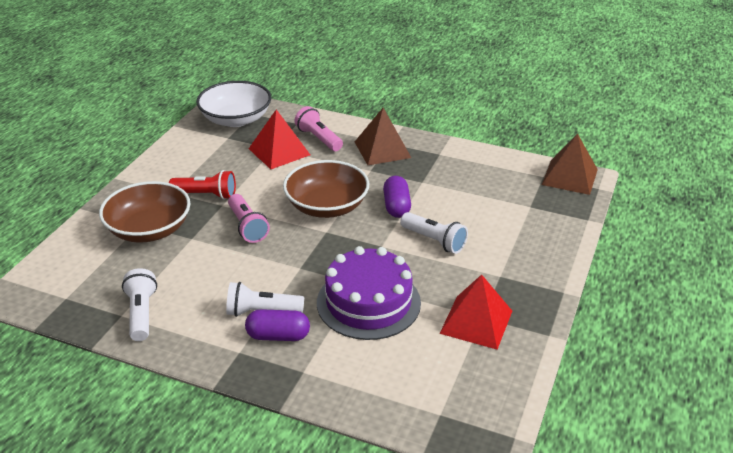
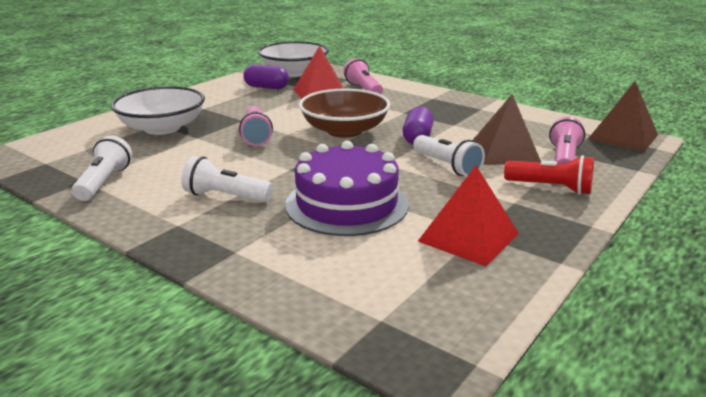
camera: 15 degrees right, 10 degrees down
(149, 229) = (162, 128): brown bowl -> white bowl
(206, 195) = (233, 112): red flashlight -> red flashlight (551, 188)
(278, 336) = (229, 217): purple capsule -> purple capsule (266, 87)
(382, 149) = (422, 101): brown pyramid -> brown pyramid (504, 152)
(527, 215) = (563, 159): none -> pink flashlight

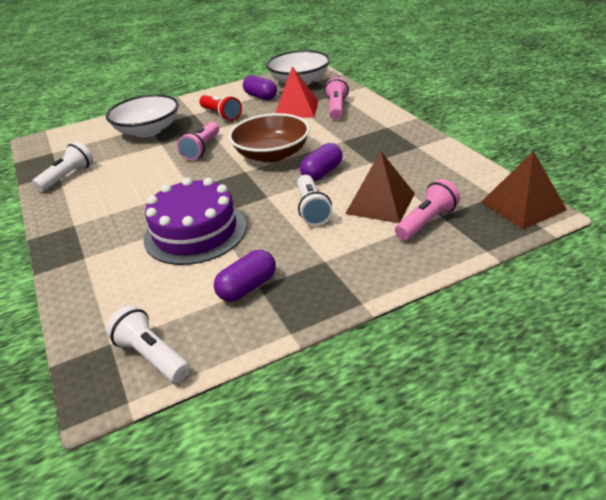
camera: 30 degrees right, 10 degrees up
(226, 196) = (125, 206): white flashlight -> white flashlight (152, 356)
(468, 237) = (247, 287): red pyramid -> purple capsule
(551, 188) = (374, 253): red flashlight -> red flashlight (221, 115)

